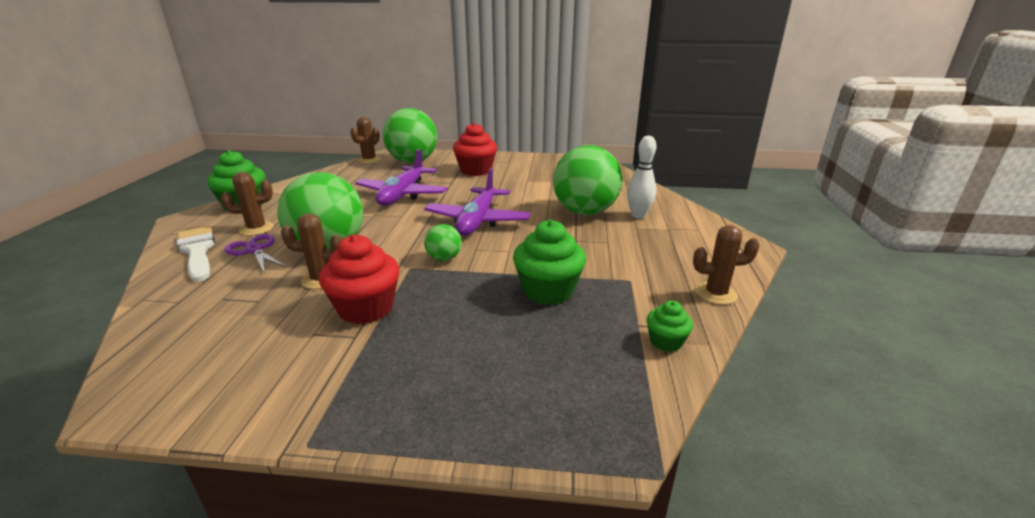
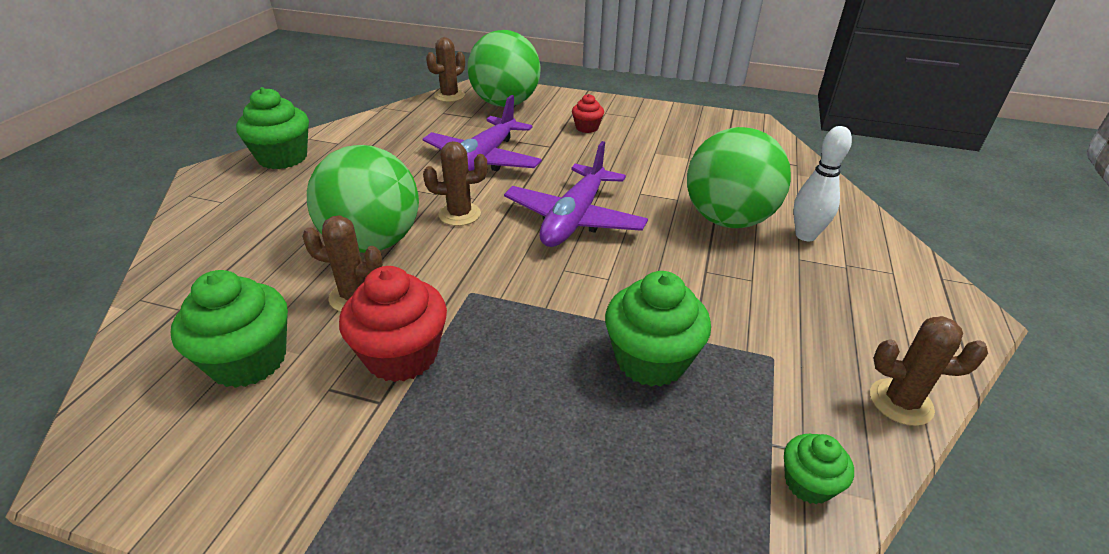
camera: 10 degrees right, 10 degrees up
(197, 251) = (215, 228): white brush -> none
(244, 325) = (248, 360): none -> green cupcake
(254, 250) = (282, 235): purple scissors -> none
(256, 229) = (291, 199): brown cactus -> brown cactus (459, 214)
(444, 258) = (518, 281): green ball -> none
(476, 170) = (587, 128): red cupcake -> red cupcake, size x0.54

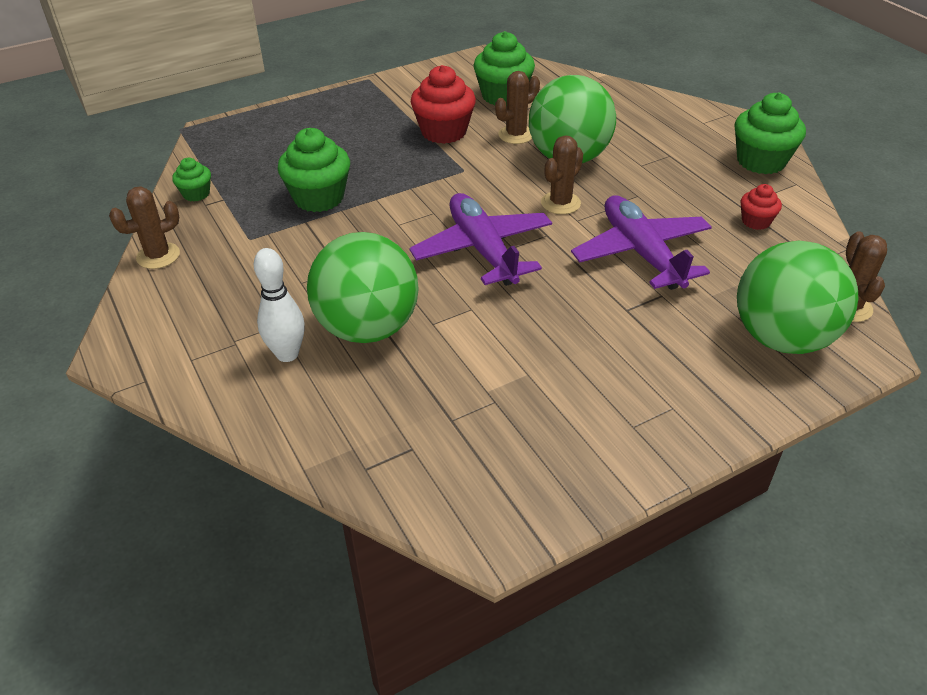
camera: 135 degrees right, 5 degrees up
(587, 128) = (643, 362): red cupcake -> red cupcake (756, 221)

